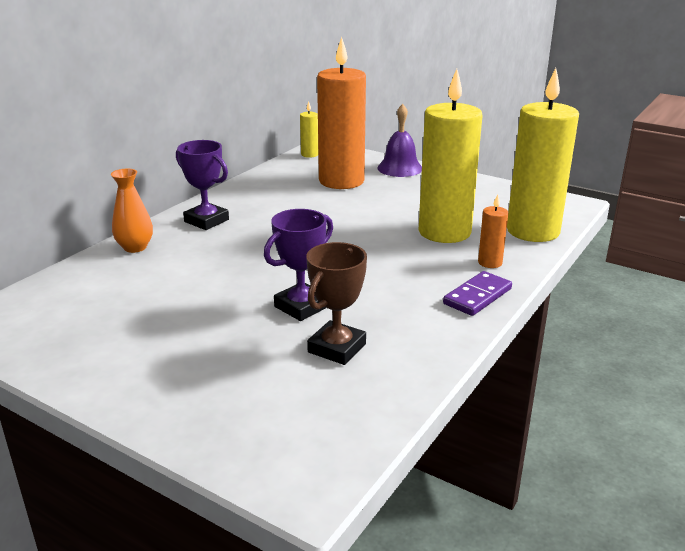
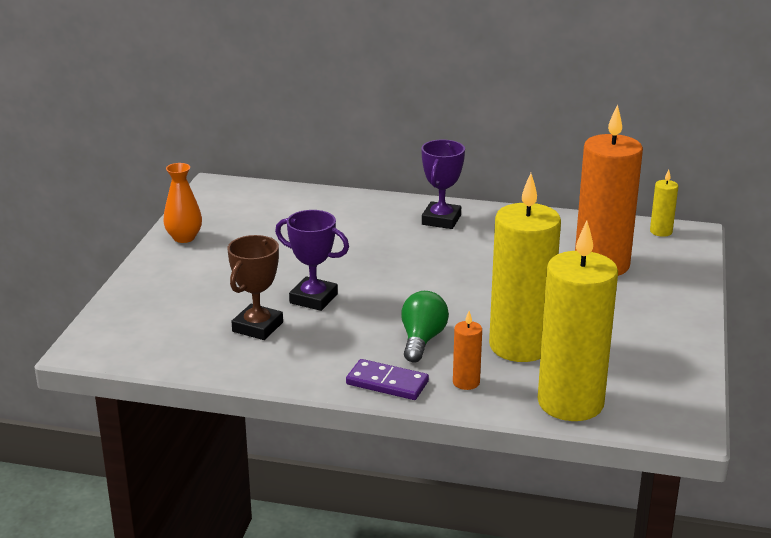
camera: 70 degrees right, 0 degrees up
(135, 247) = (366, 205): orange vase -> orange vase (184, 238)
(337, 348) = (257, 327): brown trophy -> brown trophy turned 75 degrees counterclockwise
(400, 168) = (679, 292): purple bell -> none
(413, 268) = (422, 340): none -> green light bulb

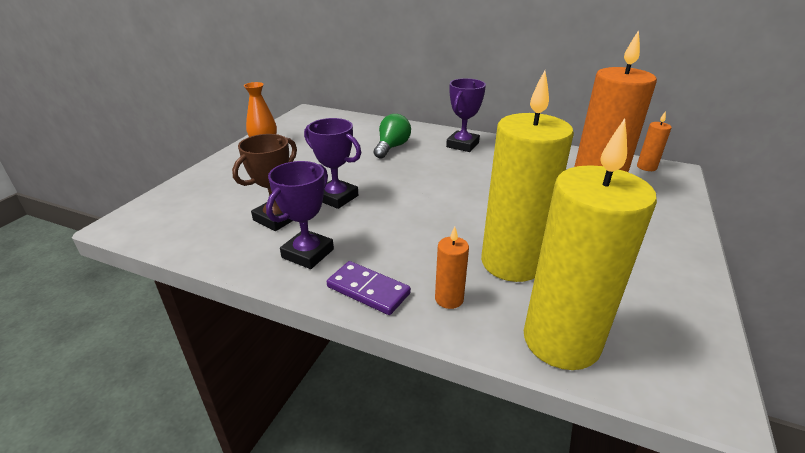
camera: 10 degrees right, 5 degrees up
(311, 358) = (308, 253): none -> purple trophy
(422, 340) = (417, 246): green light bulb -> green light bulb (392, 147)
(661, 231) = (646, 167): yellow candle -> orange candle

